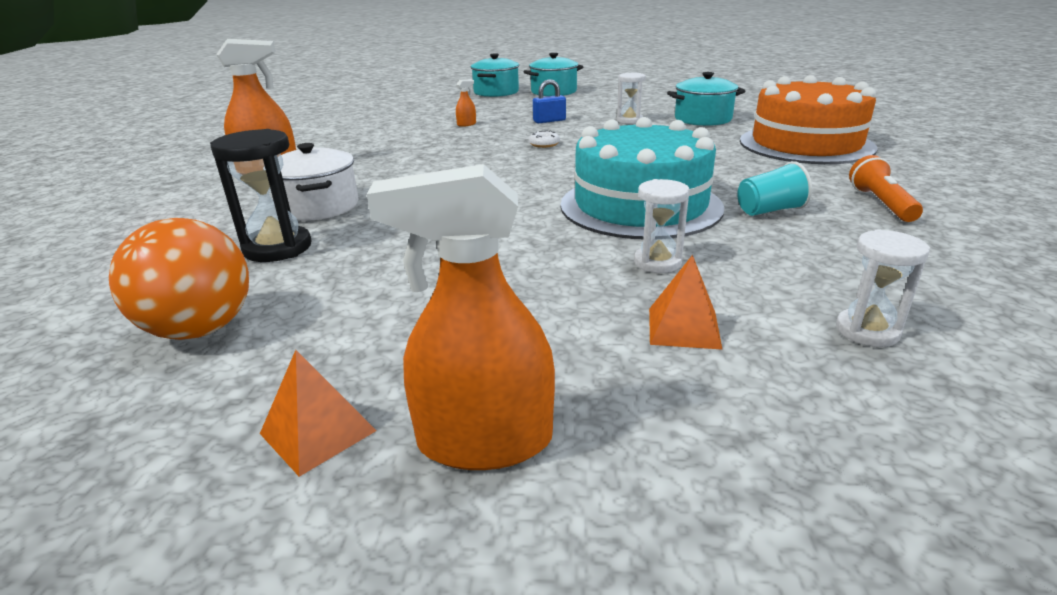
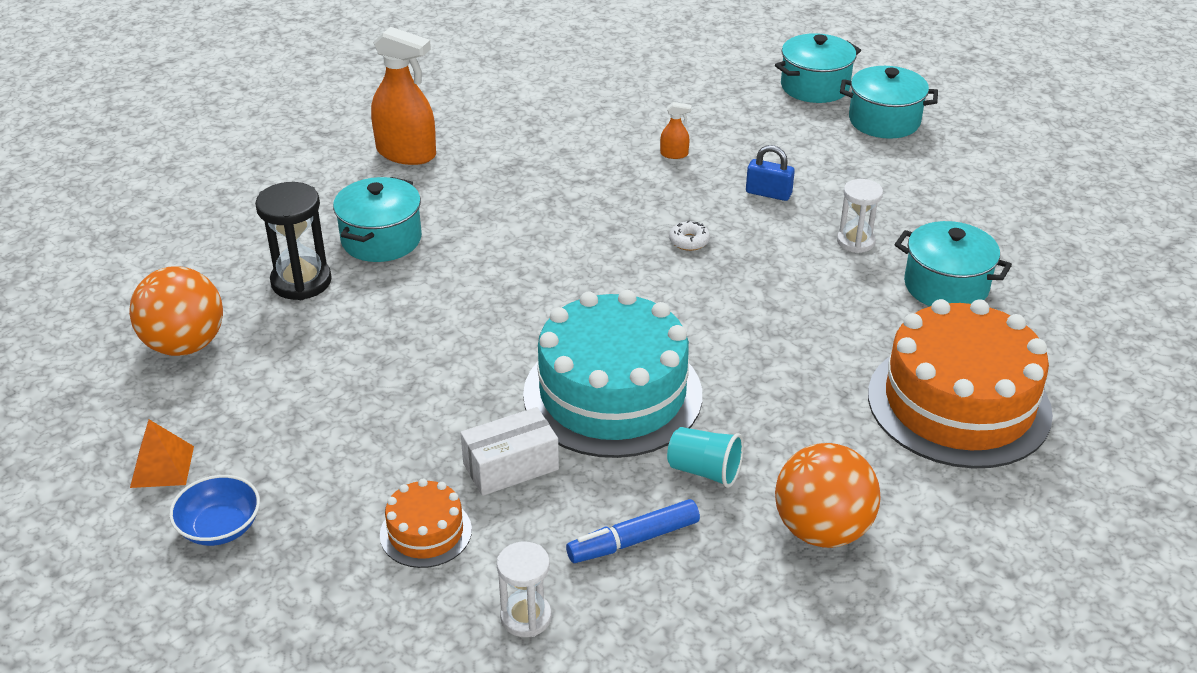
camera: 40 degrees right, 10 degrees up
(318, 207) = (381, 239): white pot -> turquoise pot
(484, 441) = (220, 527): orange spray bottle -> blue bowl
(657, 262) = (510, 466): white hourglass -> white box
(683, 328) = (425, 532): orange pyramid -> orange cake
(816, 256) = (633, 540): none -> blue marker
(881, 204) = (822, 530): orange flashlight -> orange ball

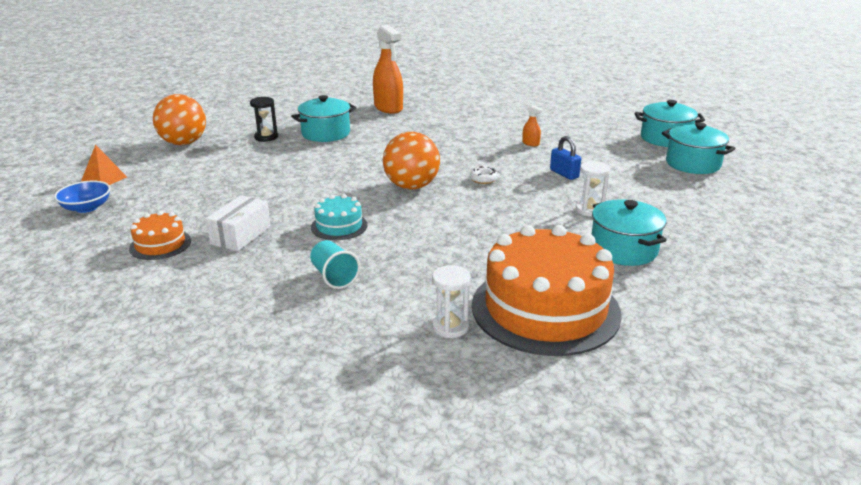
camera: 35 degrees right, 10 degrees down
(301, 282) = (266, 137): black hourglass -> black hourglass, size x0.65
(510, 466) = (241, 235): white box -> white box turned 75 degrees counterclockwise
(526, 617) = (143, 298): white hourglass -> white hourglass (450, 327)
(612, 394) = (339, 226): turquoise cake -> turquoise cake, size x0.46
(633, 540) = (247, 290): blue marker -> none
(822, 530) = (357, 332): orange ball -> orange ball (411, 186)

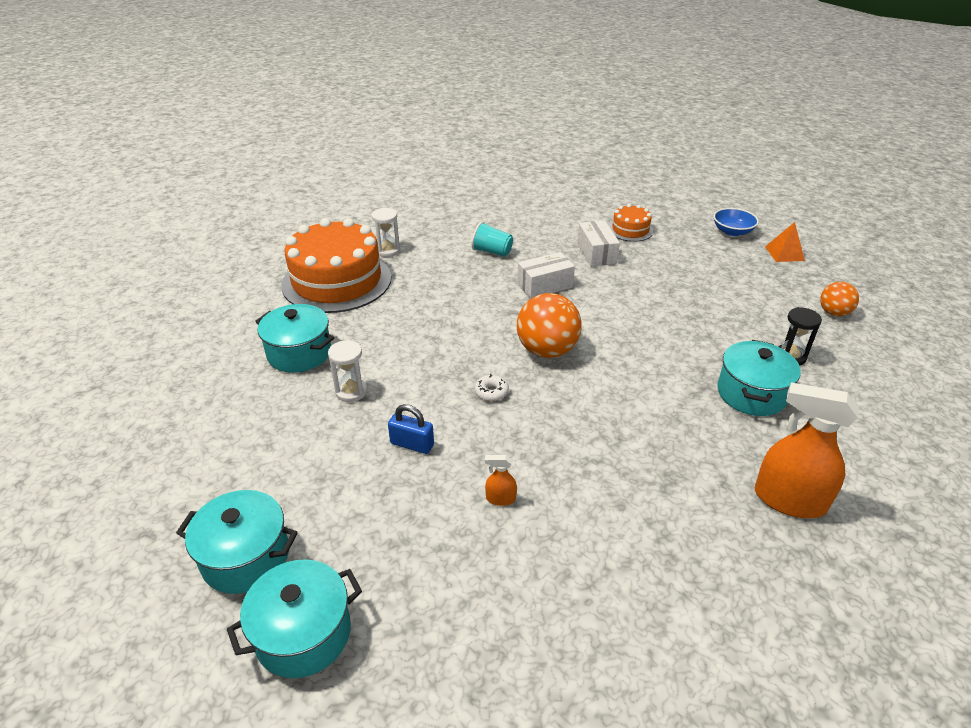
camera: 145 degrees right, 10 degrees up
(183, 143) = (833, 313): orange ball -> orange ball, size x0.58
(339, 226) = (545, 286): turquoise cake -> white box

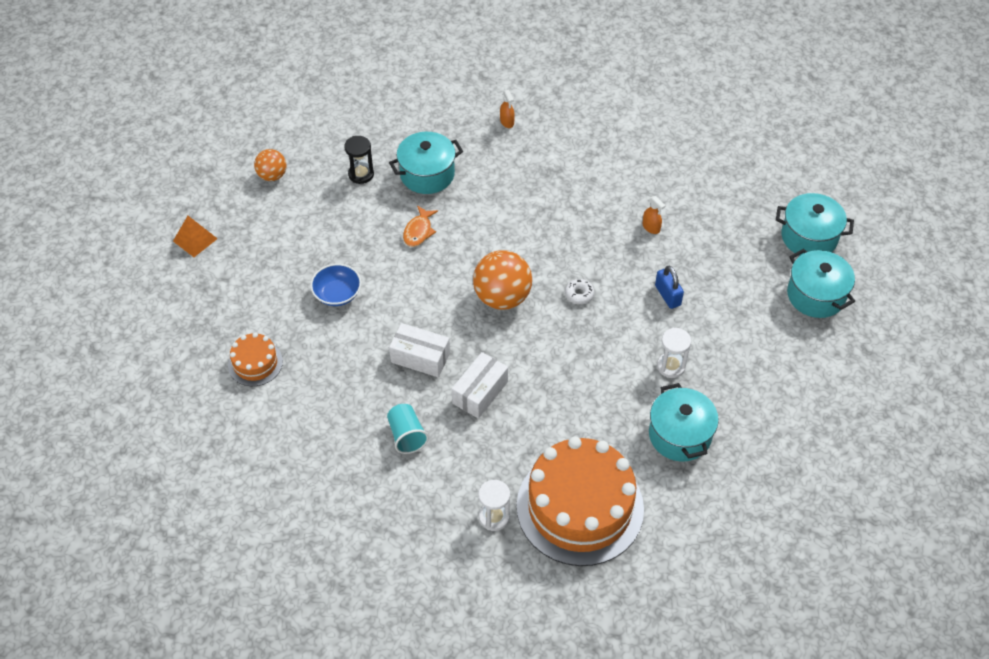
camera: 135 degrees left, 15 degrees up
(596, 253) = (328, 359): white box -> white box (480, 392)
(677, 350) = (418, 231): none -> orange fish
(732, 231) = (183, 291): blue bowl -> blue bowl (337, 294)
(789, 500) = (507, 122): orange spray bottle -> orange spray bottle, size x0.43

